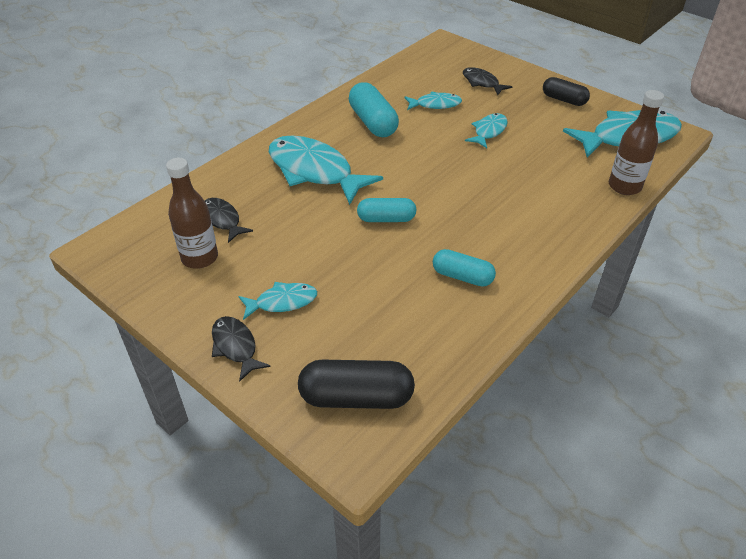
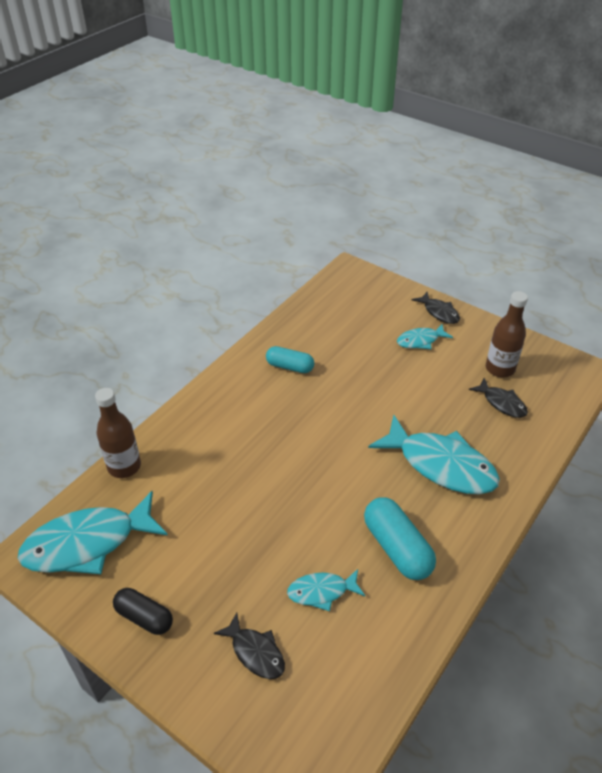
camera: 175 degrees right, 0 degrees up
(356, 397) = (354, 292): black capsule -> none
(386, 219) = (357, 414): turquoise capsule -> none
(488, 131) = (255, 542): turquoise fish -> none

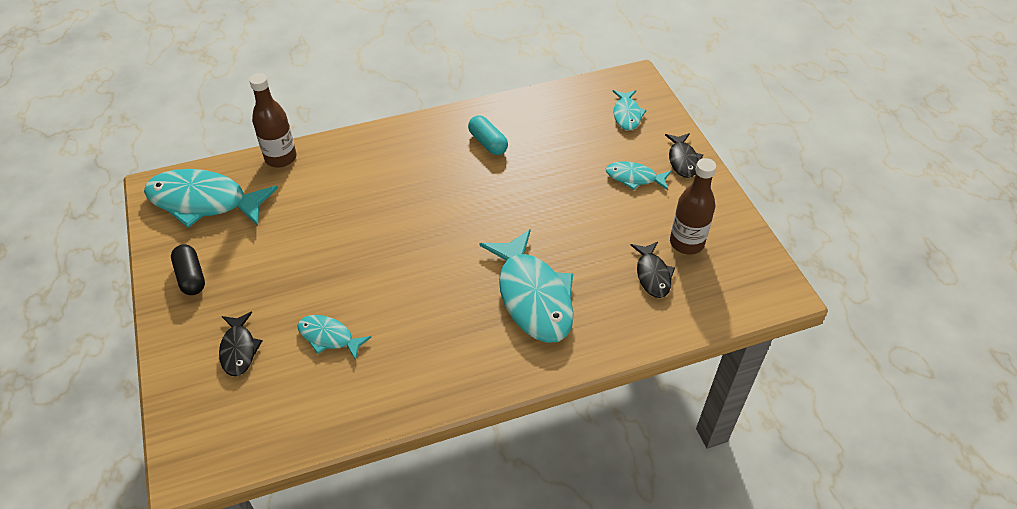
camera: 35 degrees right, 5 degrees up
(369, 298) = (627, 115): none -> turquoise fish
(397, 548) = (422, 341): turquoise capsule -> none

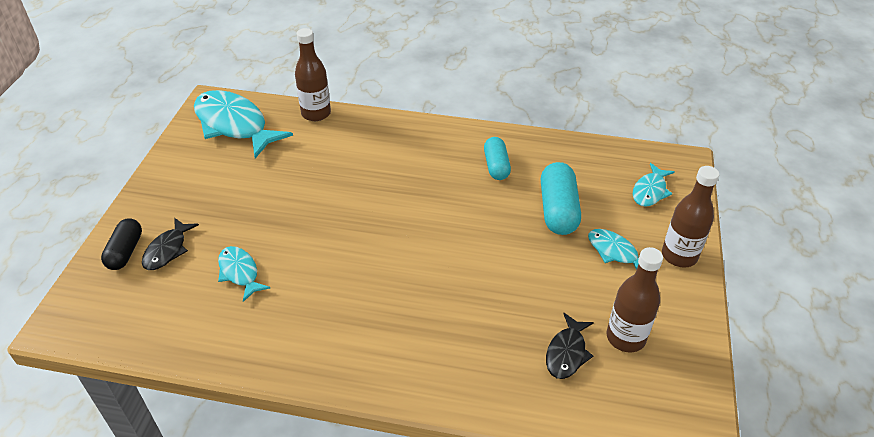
camera: 30 degrees right, 5 degrees down
(191, 277) = (180, 178): black capsule -> black capsule (125, 252)
(533, 296) = (435, 319): turquoise fish -> none
(566, 161) = (558, 210): none -> turquoise capsule
(682, 160) = (679, 256): black fish -> brown bottle

